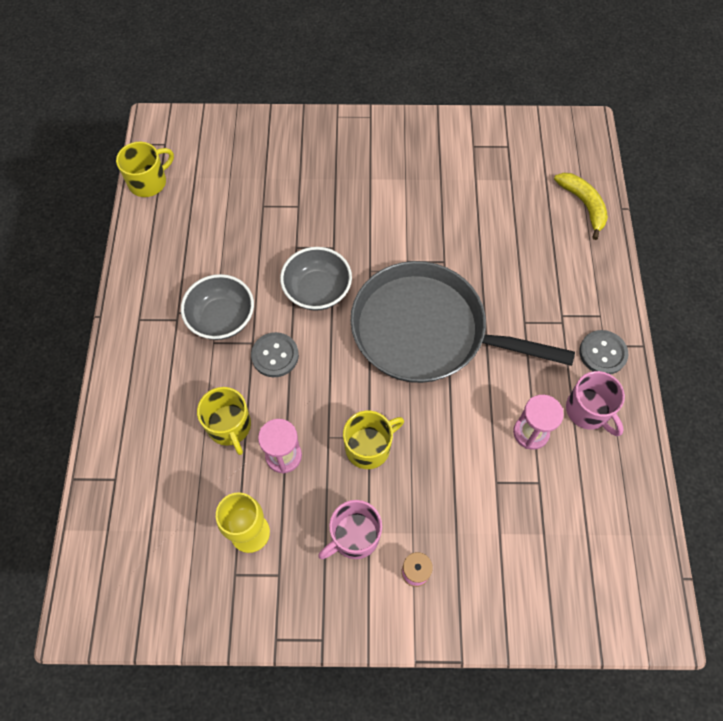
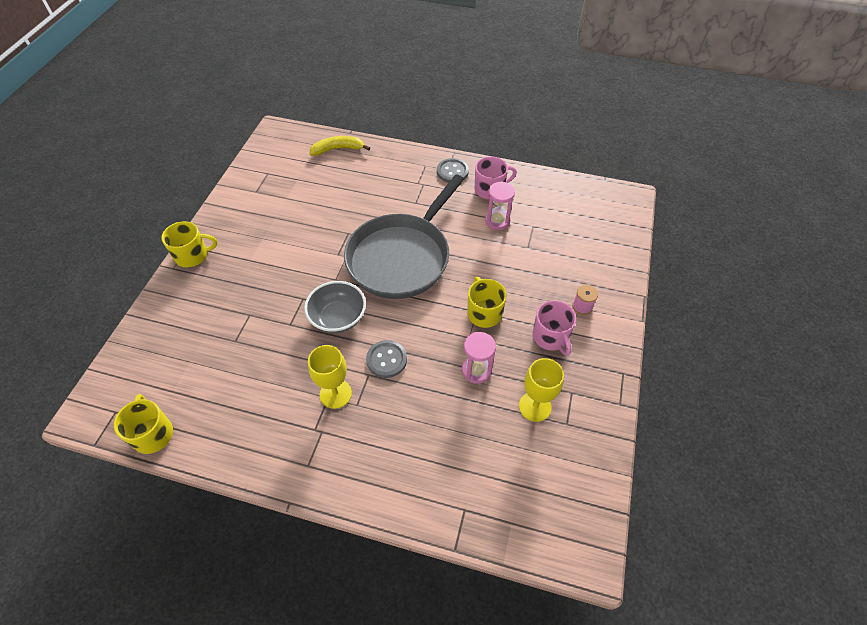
camera: 75 degrees left, 10 degrees down
(222, 318) = (335, 394): grey bowl -> yellow goblet
(229, 426) = (440, 405): yellow mug -> yellow mug (193, 255)

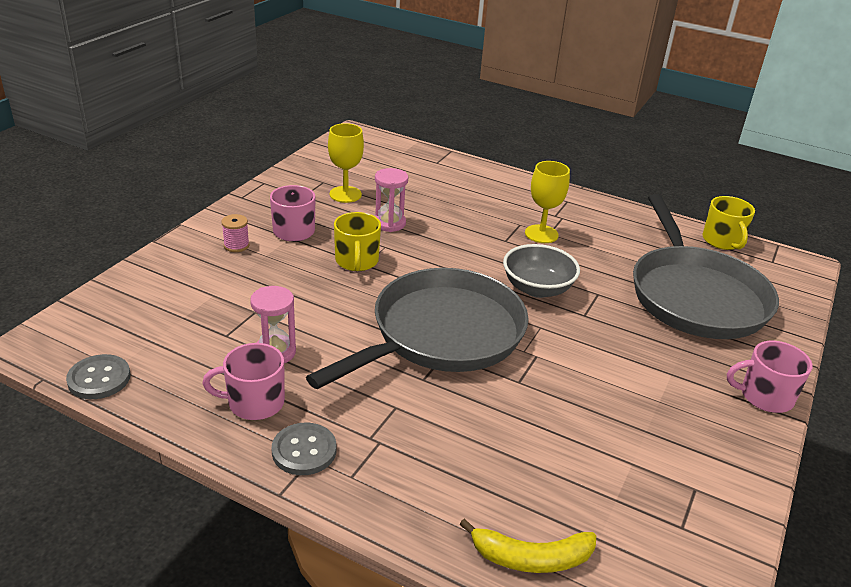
camera: 170 degrees left, 20 degrees down
(193, 255) = (764, 396): yellow mug -> pink mug
(208, 342) = (695, 296): none -> grey pan
(386, 359) = (484, 246): grey button -> grey button (99, 379)

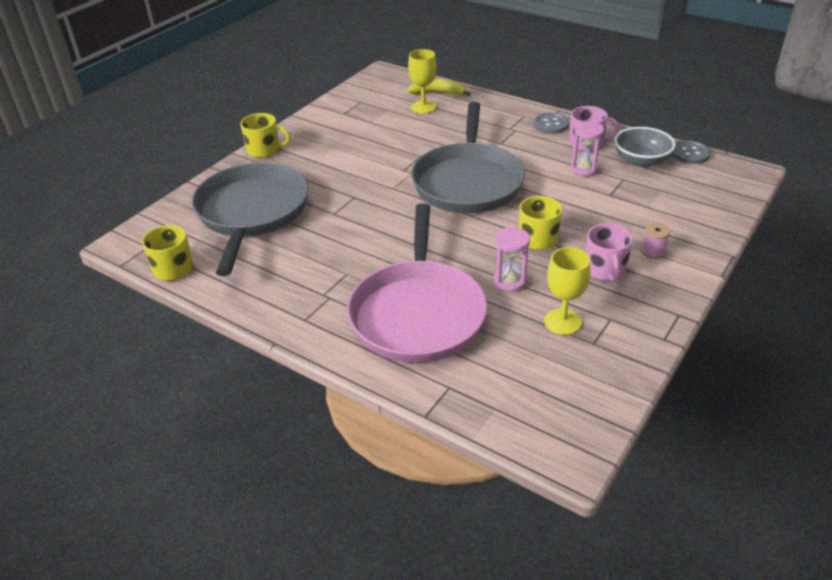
camera: 170 degrees left, 5 degrees up
(441, 334) = (468, 182): grey pan -> grey pan turned 45 degrees counterclockwise
(471, 202) = (418, 313): none -> pink pan
(537, 288) = (383, 216): grey bowl -> grey bowl (641, 161)
(541, 234) = (355, 272): yellow goblet -> yellow goblet (423, 107)
(764, 396) = (264, 150): pink mug -> yellow mug

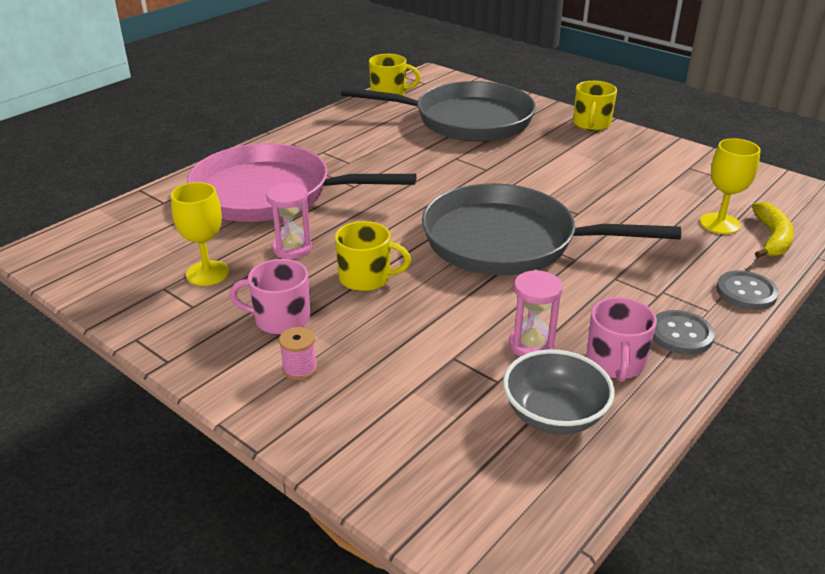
camera: 95 degrees right, 5 degrees down
(690, 154) = (579, 490): grey button -> grey button (746, 292)

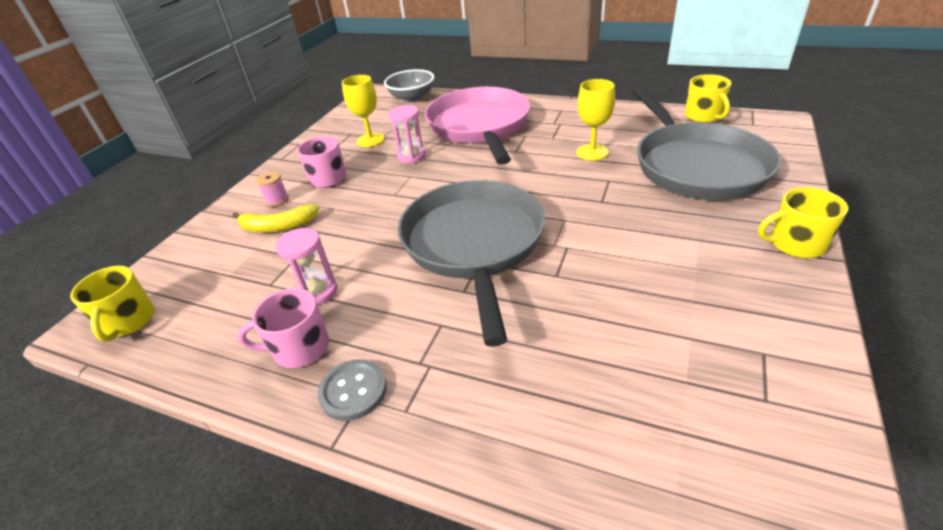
camera: 75 degrees right, 5 degrees up
(366, 278) = (386, 193): yellow mug -> yellow mug (128, 321)
(554, 415) = (229, 323): grey bowl -> grey bowl (412, 98)
(720, 223) = (618, 404): yellow goblet -> yellow goblet (592, 152)
(746, 292) = (456, 447): grey button -> none
(771, 238) = (615, 471): yellow banana -> yellow banana (278, 226)

